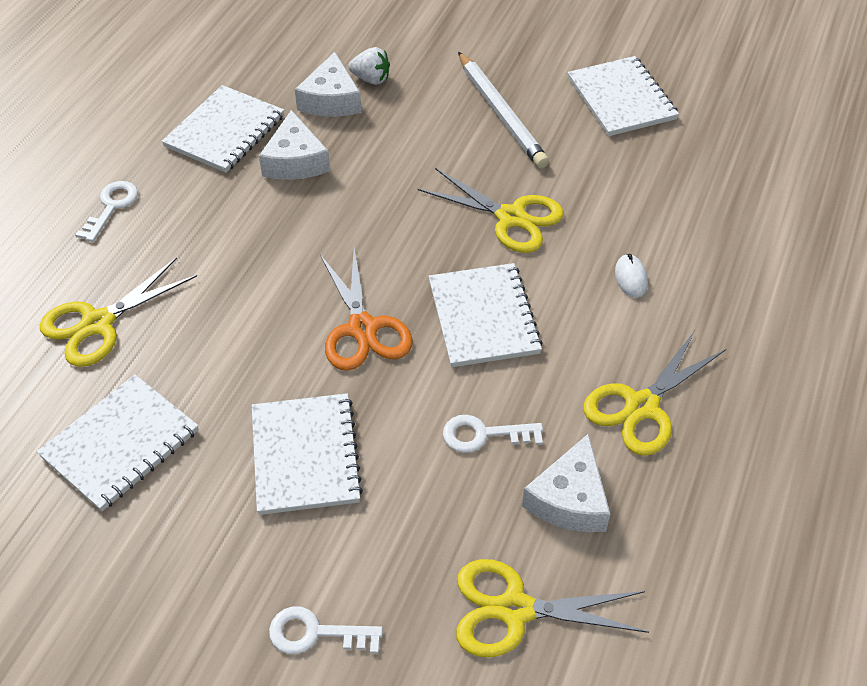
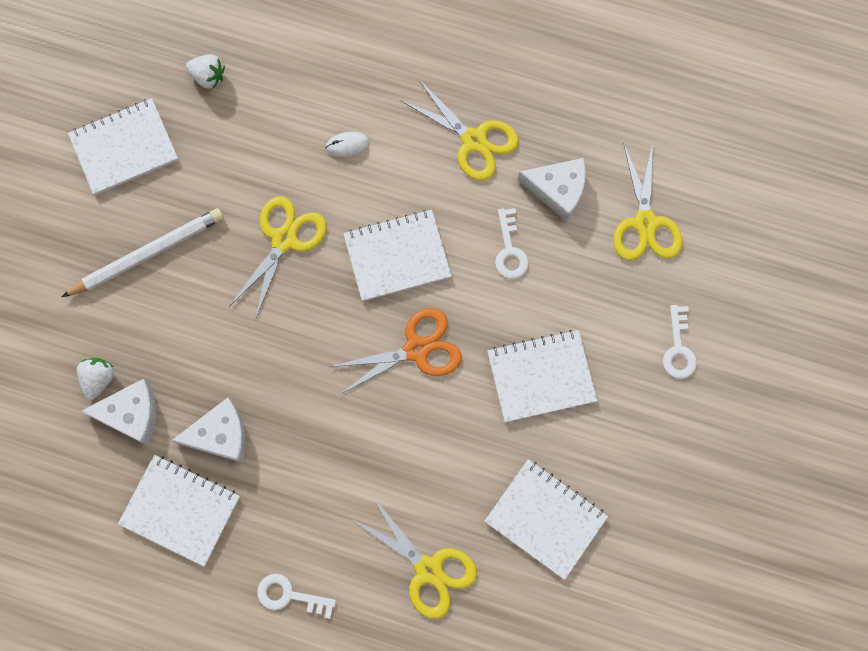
camera: 95 degrees left, 25 degrees up
(711, 162) = (208, 77): none -> white strawberry

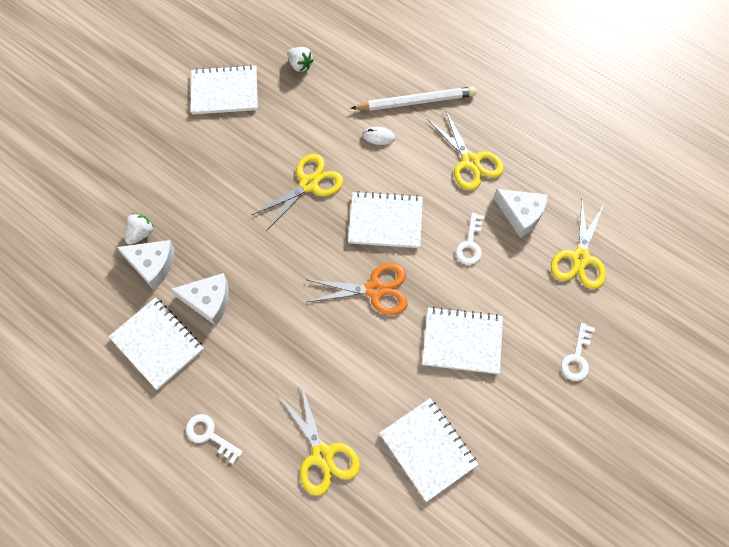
camera: 20 degrees right, 10 degrees down
(148, 254) = (211, 163): white pencil -> white pencil (416, 101)

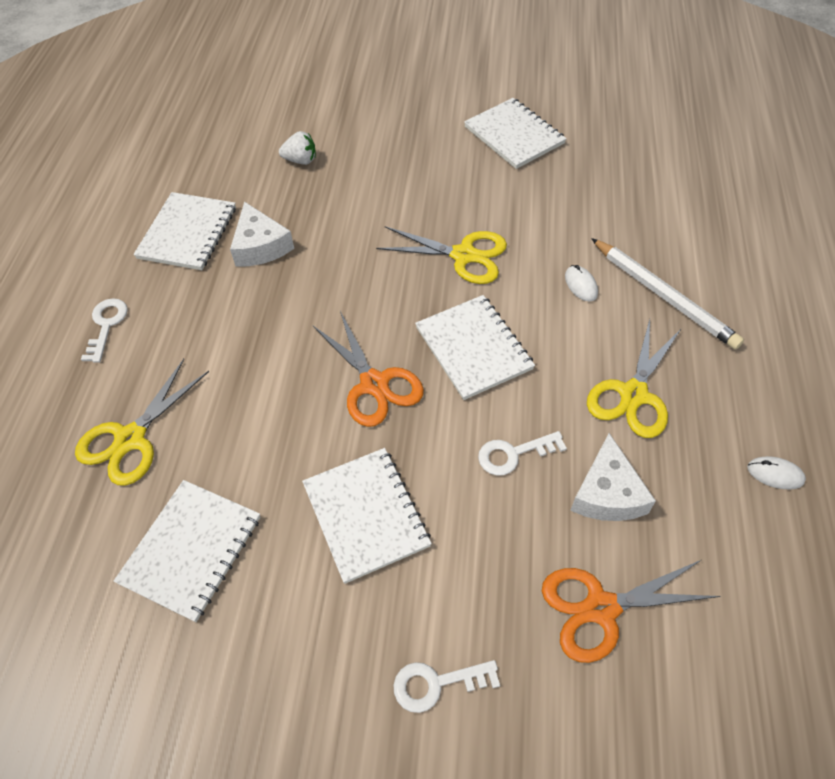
camera: 60 degrees right, 10 degrees down
(152, 265) = (272, 185): white cheese -> none
(300, 65) = (605, 173): white strawberry -> none
(556, 132) = (775, 474): none -> white mouse
(580, 258) = (601, 608): yellow scissors -> orange scissors

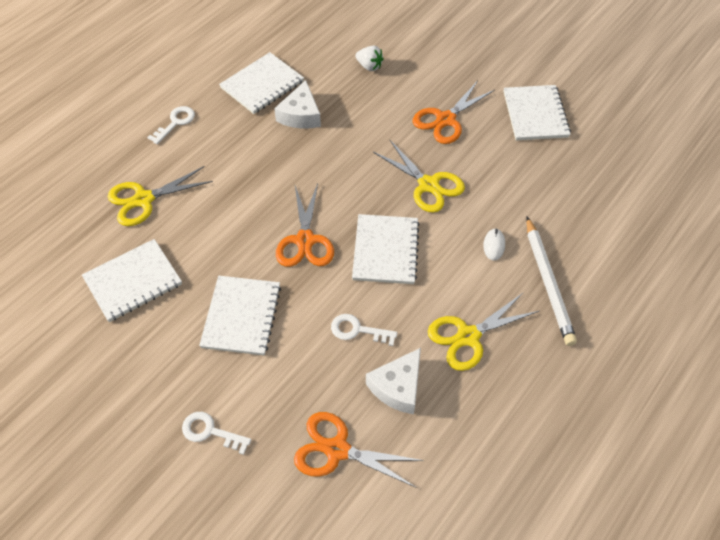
camera: 30 degrees right, 0 degrees up
(428, 180) = (445, 120): none -> orange scissors
(775, 474) = (522, 440): white mouse -> none

